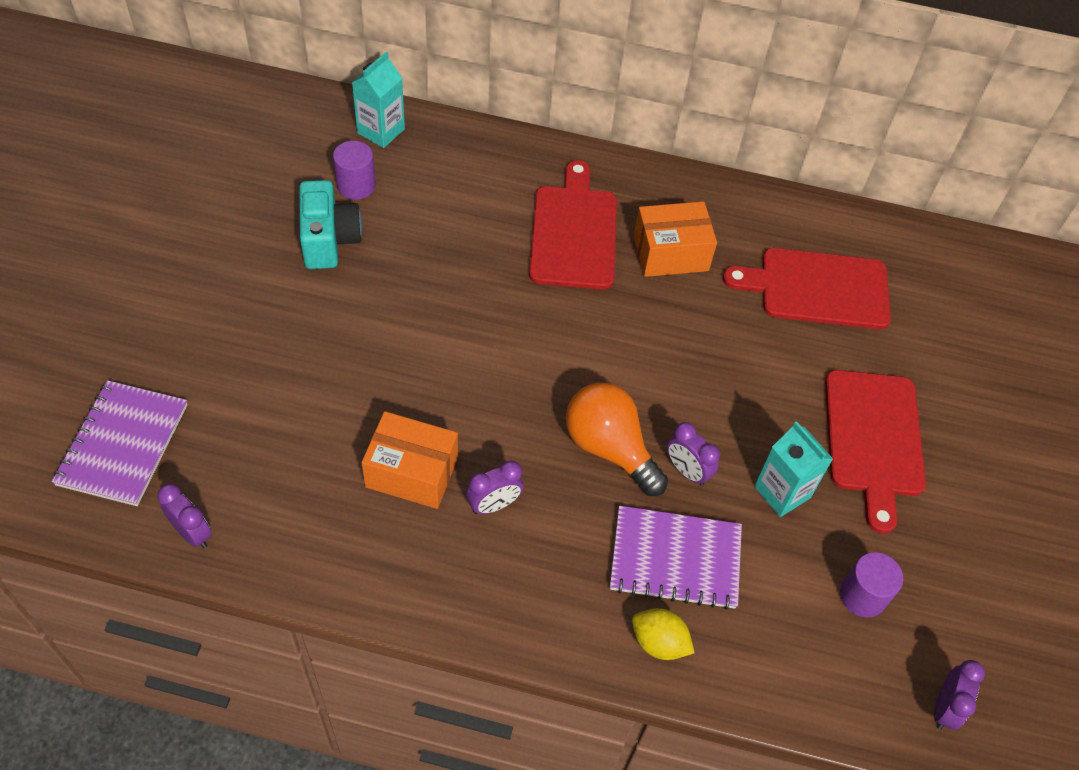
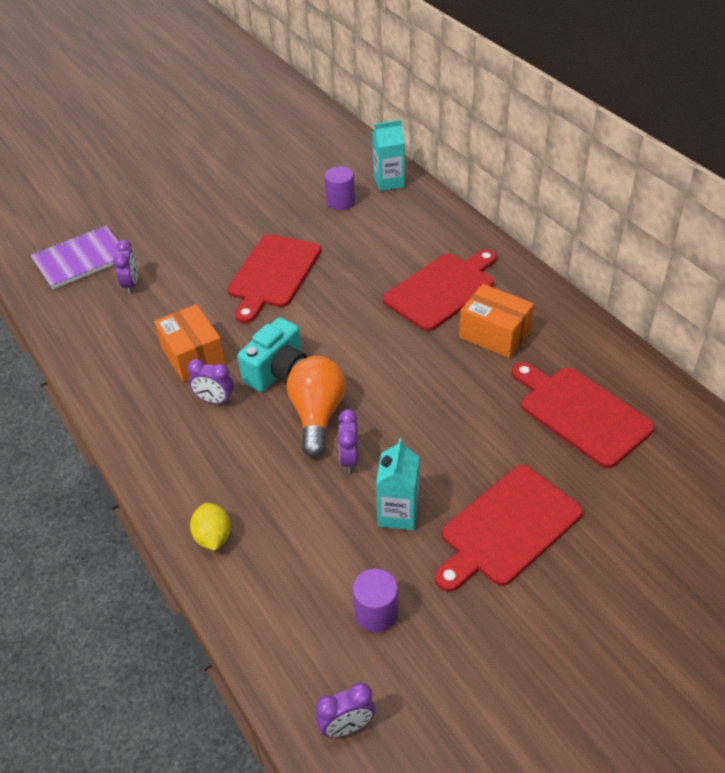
camera: 50 degrees right, 10 degrees down
(192, 533) = (60, 316): purple clock -> purple clock (131, 284)
(329, 240) = (292, 221): turquoise camera -> turquoise camera (278, 372)
(383, 320) = (273, 274): none -> red cutting board
(675, 559) = (280, 501): purple notebook -> none

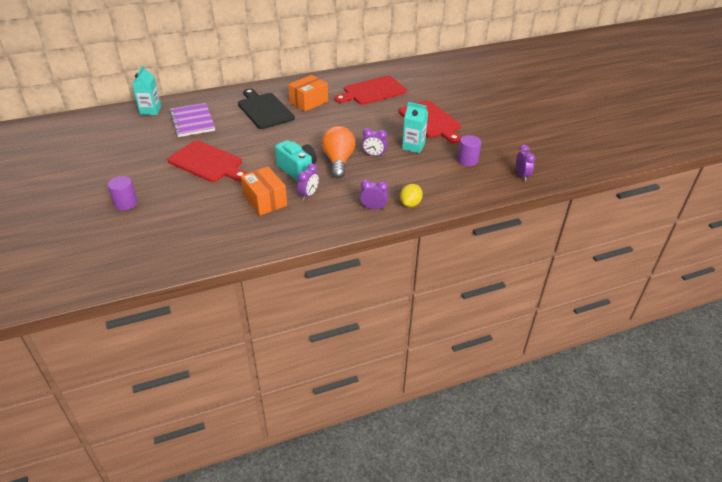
camera: 80 degrees left, 5 degrees down
(81, 259) = (119, 248): purple notebook -> purple notebook (192, 121)
(131, 284) = (171, 223): purple clock -> purple clock (373, 208)
(193, 356) = (265, 200): orange box -> orange box turned 75 degrees clockwise
(213, 537) = (410, 204): yellow lemon -> yellow lemon turned 60 degrees counterclockwise
(317, 415) = (338, 161): orange light bulb -> orange light bulb turned 75 degrees clockwise
(340, 202) = (155, 129): purple cylinder -> purple cylinder (126, 203)
(442, 289) = (264, 110): red cutting board -> black cutting board

